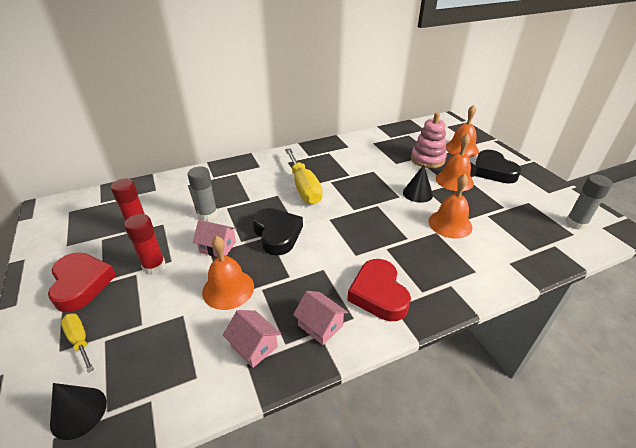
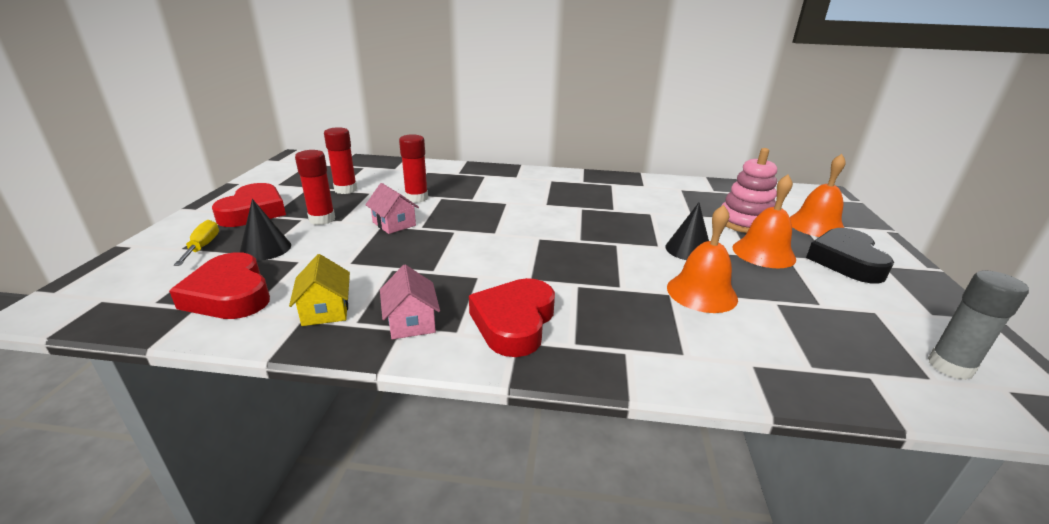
camera: 30 degrees right, 10 degrees down
(78, 412) = (138, 293): black cone -> black cone (265, 248)
(164, 371) = (230, 294): none -> red heart
(208, 215) = (416, 198): grey glue stick -> red glue stick
(228, 289) = (361, 257): orange bell -> none
(254, 346) = (325, 310): pink house -> yellow house
(277, 234) = (465, 232): black heart -> none
(304, 187) = (543, 205): yellow screwdriver -> none

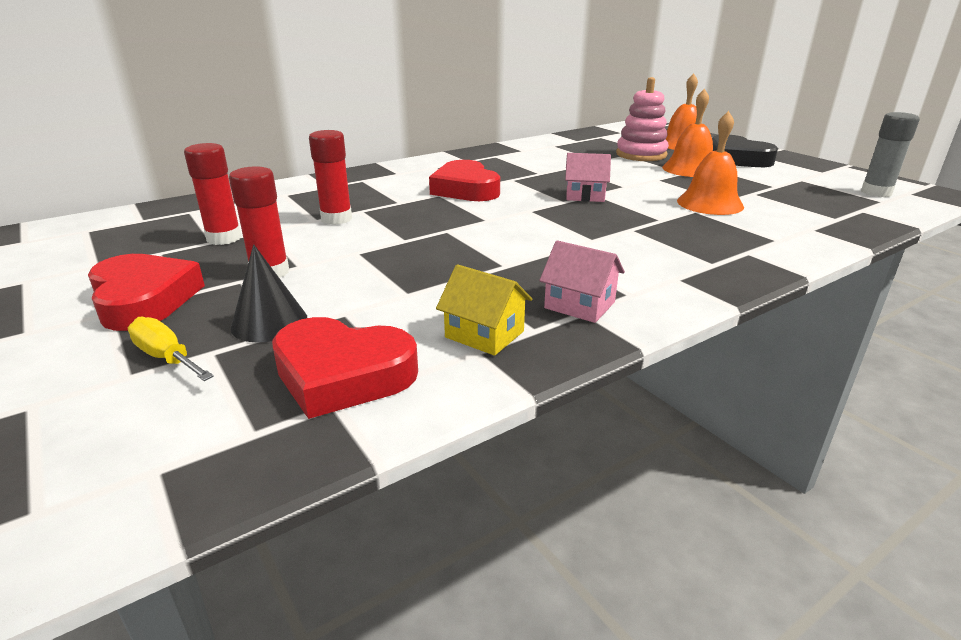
camera: 40 degrees left, 0 degrees up
(394, 224) = (369, 246): pink house -> pink house (585, 195)
(514, 322) = (649, 269): red heart -> red heart (465, 189)
(688, 249) = (646, 182): black cone -> none

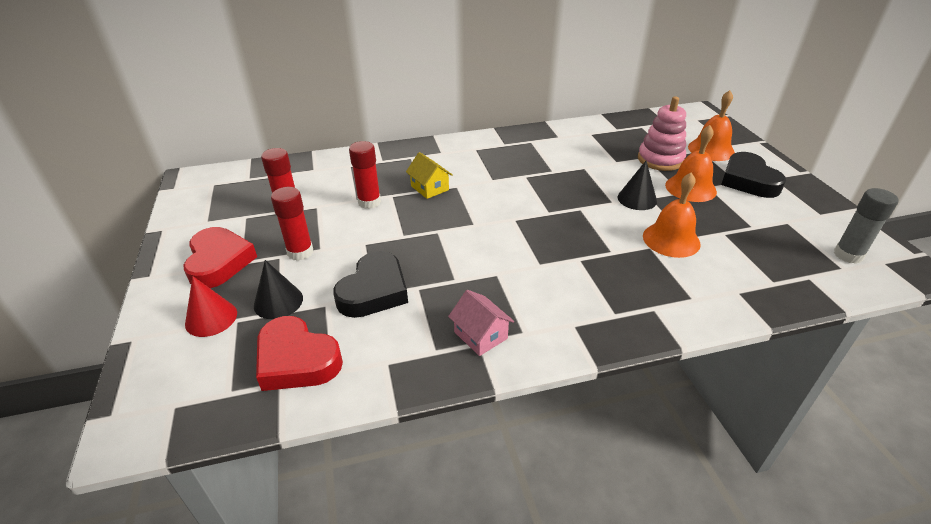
camera: 20 degrees right, 10 degrees up
(166, 357) = (211, 318): yellow screwdriver -> red cone
(405, 290) = (374, 291): none -> black heart
(465, 189) = (480, 183): red heart -> none
(484, 334) = (399, 347): yellow house -> yellow house (429, 188)
(585, 195) = (570, 209): pink house -> none
(646, 181) = (637, 199): none -> black cone

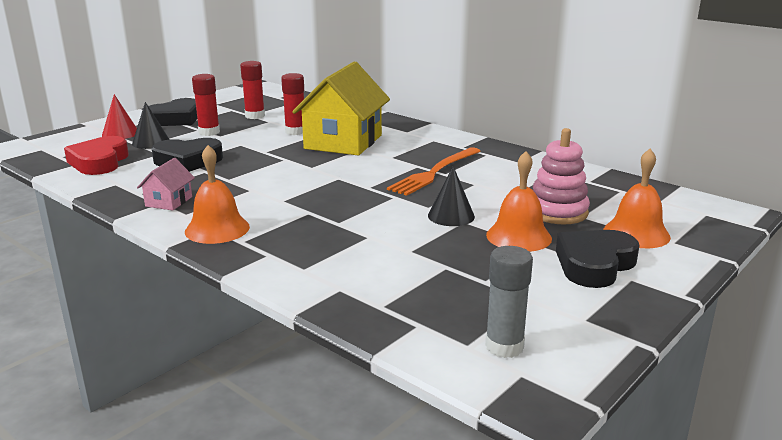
camera: 55 degrees right, 15 degrees down
(219, 262) = (176, 119): red heart -> black heart
(429, 188) = (343, 142): yellow house -> yellow house, size x2.23
(547, 174) = (434, 172): none -> orange fork
(671, 239) = (395, 243): orange bell -> orange bell (217, 229)

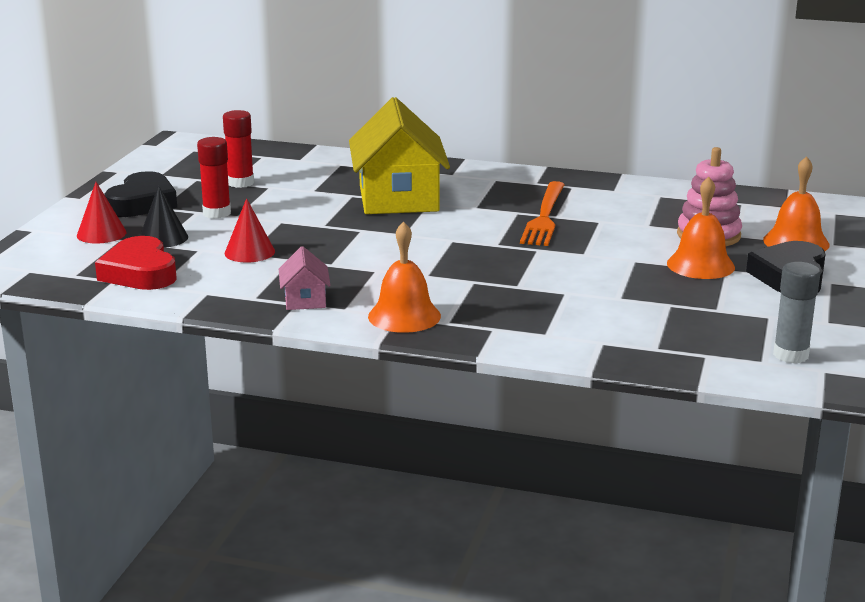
camera: 25 degrees left, 0 degrees up
(188, 161) = (249, 252): black heart -> red cone
(295, 131) = (323, 195): red glue stick -> none
(451, 216) = (616, 258): black cone -> none

